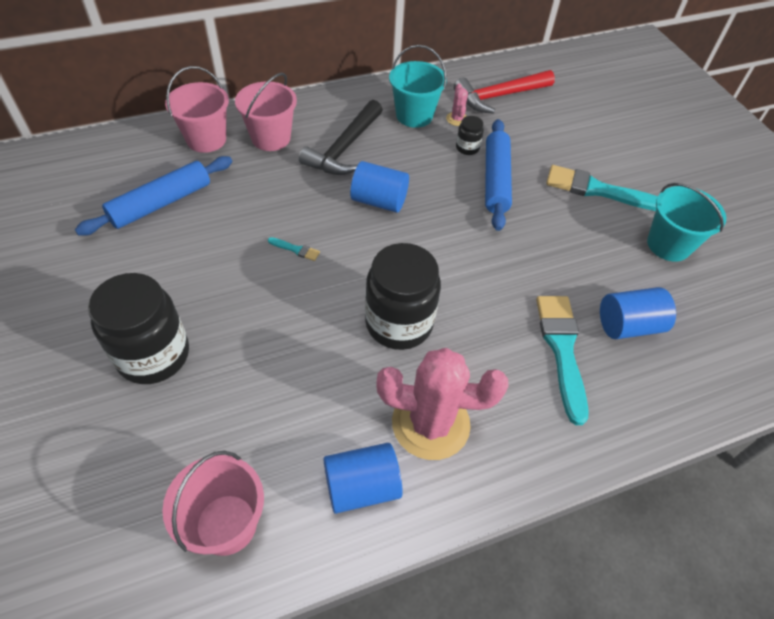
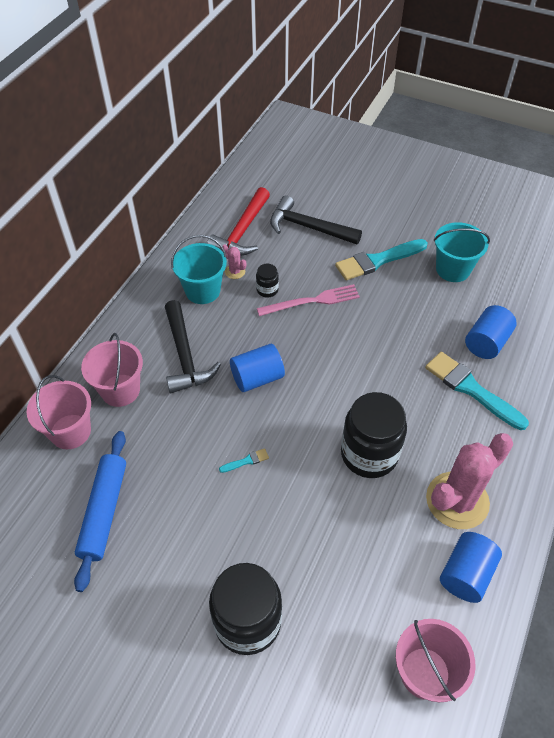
camera: 40 degrees left, 0 degrees up
(496, 180) = (312, 301): blue rolling pin -> pink fork
(562, 127) = (308, 227): none -> black hammer

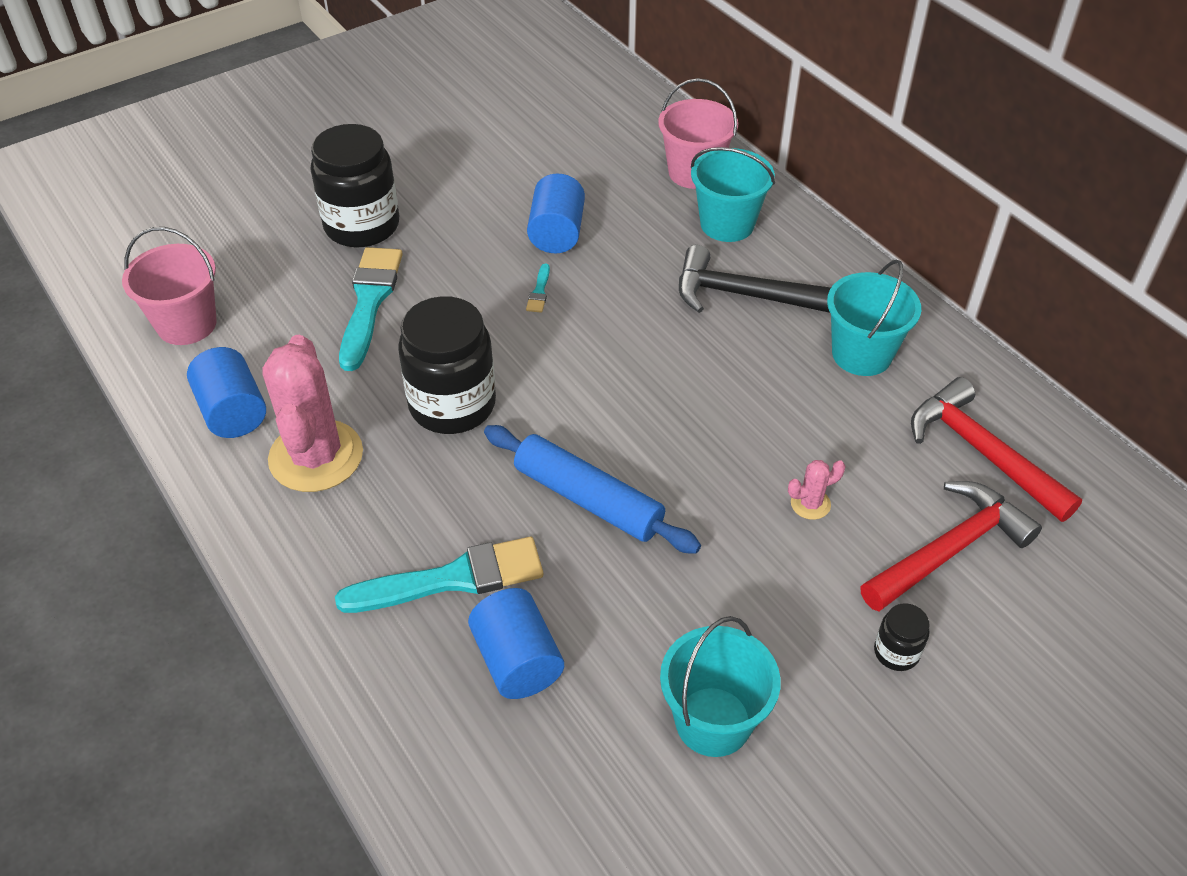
camera: 120 degrees right, 5 degrees down
(104, 512) = (569, 170): blue rolling pin -> blue rolling pin (588, 499)
(120, 390) = (727, 224): pink bucket -> turquoise bucket
(235, 271) = (884, 405): pink cactus -> pink cactus (810, 504)
(257, 378) = (656, 349): blue cylinder -> blue cylinder (557, 233)
(267, 290) = (820, 427): black jar -> black jar (896, 652)
(308, 227) = (949, 549): black hammer -> red hammer
(312, 301) = (761, 471): pink fork -> none
(377, 261) = (804, 610): turquoise brush -> turquoise brush (369, 302)

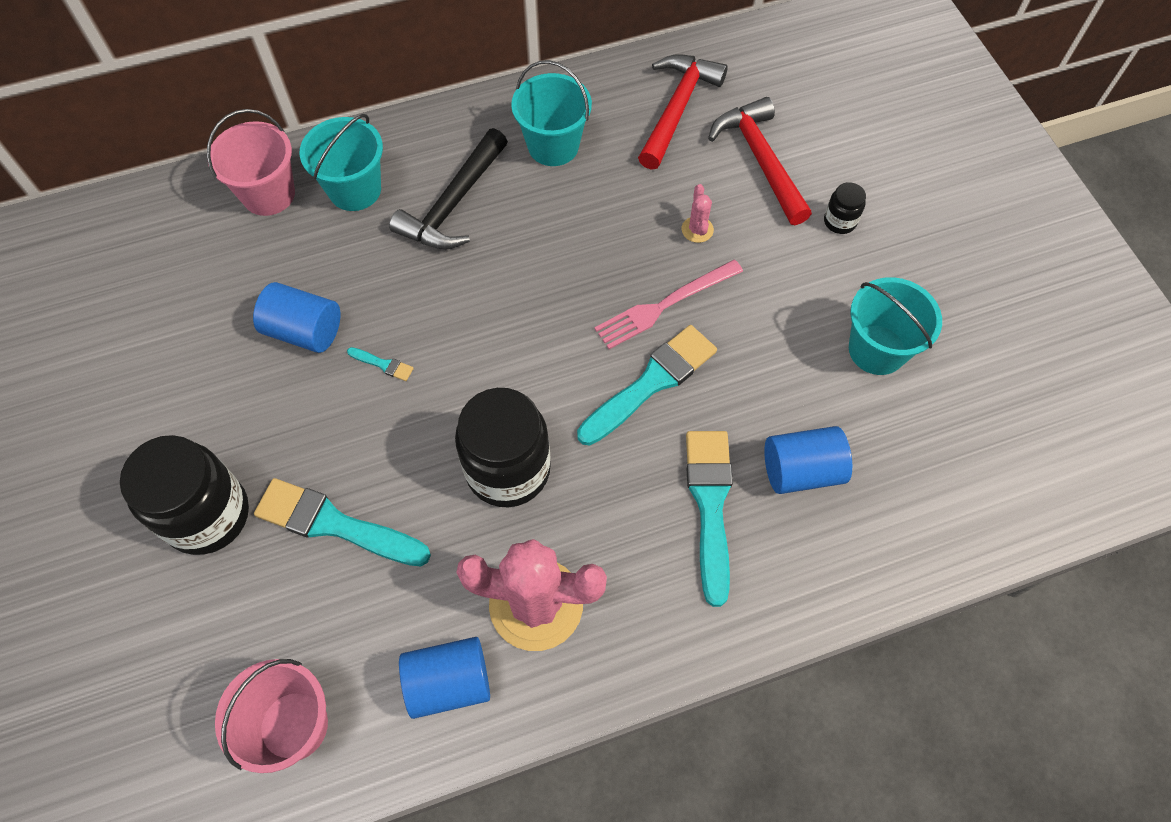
camera: 75 degrees left, 15 degrees up
(588, 499) = (651, 382): blue rolling pin -> turquoise brush
(692, 492) = (664, 305): none -> pink fork
(981, 452) = (677, 108): red hammer -> red hammer turned 135 degrees clockwise

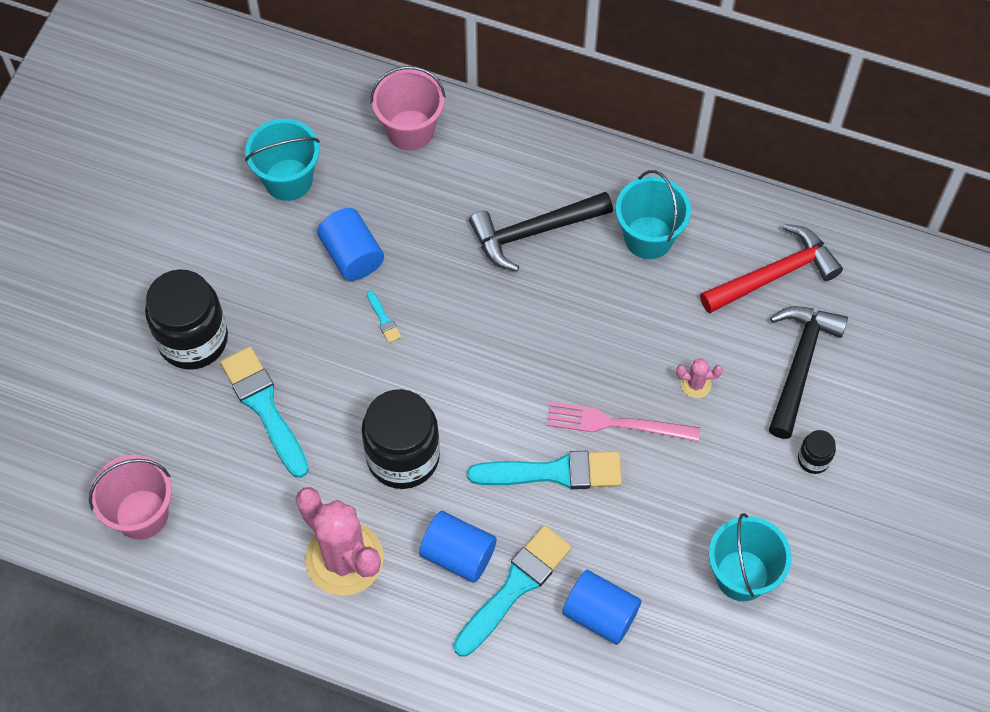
camera: 40 degrees right, 0 degrees up
(355, 190) = (473, 170): turquoise bucket -> turquoise bucket (288, 180)
(449, 682) = (251, 563): blue cylinder -> blue cylinder (458, 554)
(697, 229) = (695, 384): pink cactus -> pink cactus turned 60 degrees clockwise
(760, 160) = (799, 364): red hammer -> black hammer

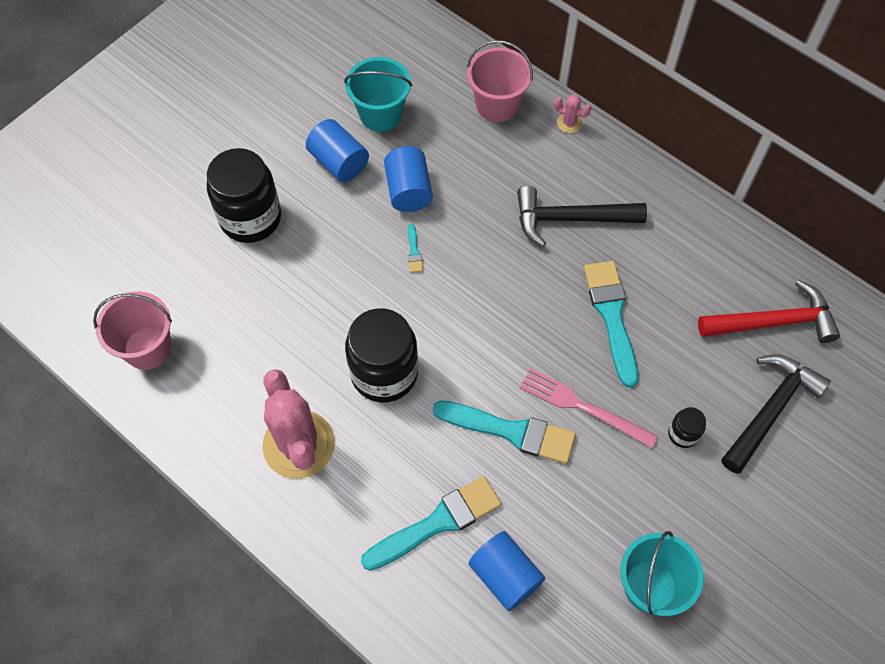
camera: 20 degrees right, 0 degrees up
(264, 407) = (285, 292): turquoise brush -> turquoise brush (611, 316)
(458, 554) = (398, 475): blue cylinder -> blue cylinder (339, 162)
(648, 237) = (670, 254): turquoise bucket -> none
(695, 384) = (667, 395): pink cactus -> pink cactus (569, 123)
(813, 459) = (755, 501): black jar -> black jar (683, 434)

